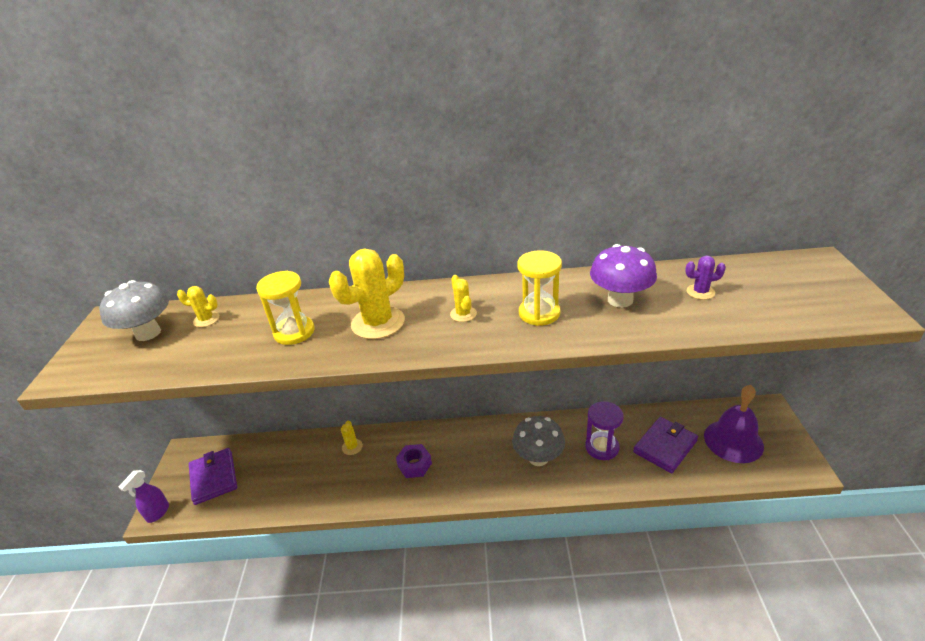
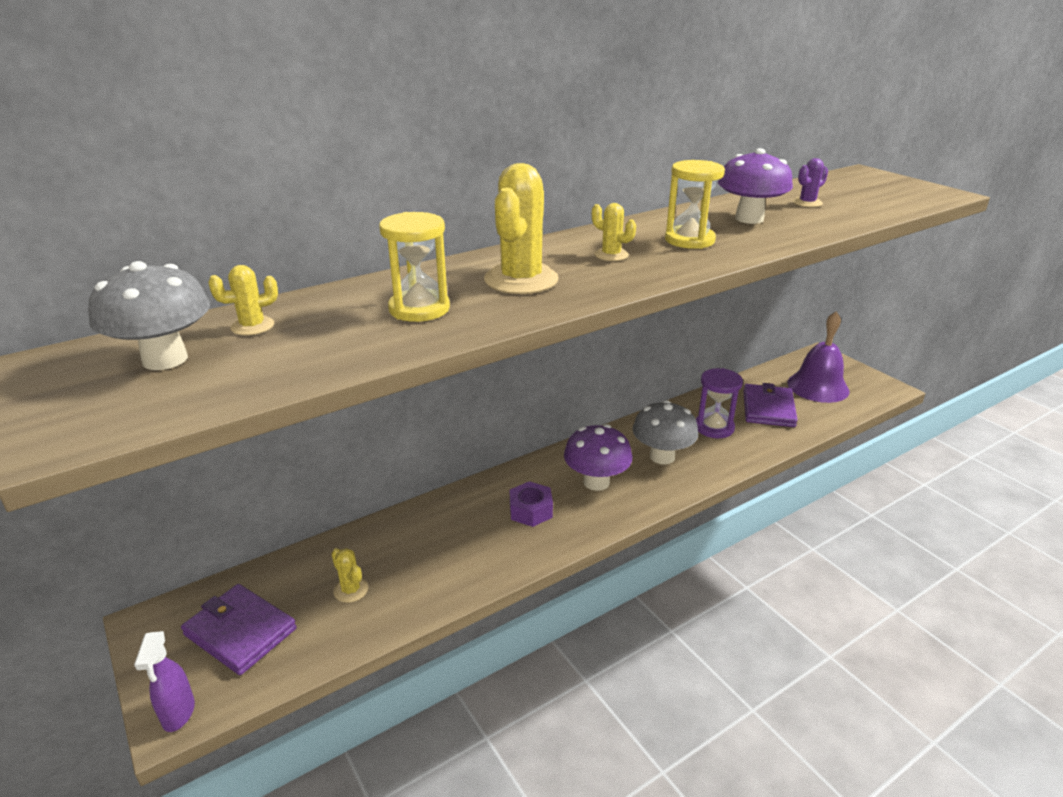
camera: 35 degrees left, 5 degrees down
(352, 447) = (429, 521): yellow cactus -> yellow cactus (351, 590)
(474, 460) = (596, 482): none -> purple mushroom

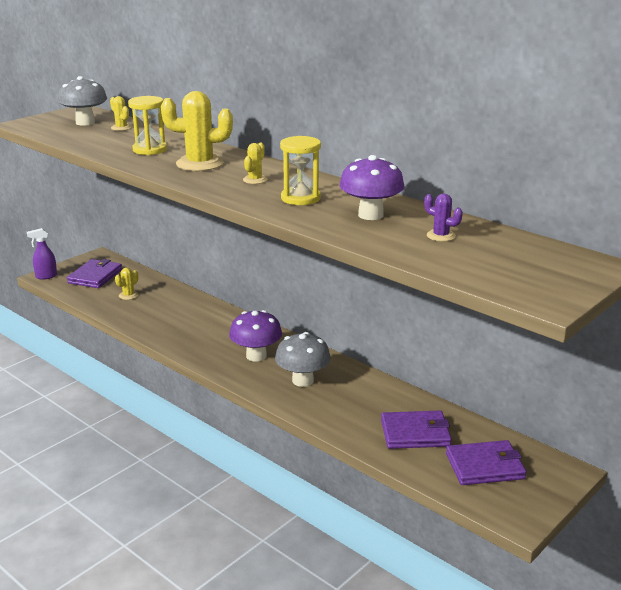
camera: 75 degrees right, 5 degrees down
(530, 510) = (214, 336): purple nut -> none
(714, 427) = (362, 403): purple hourglass -> none
(818, 386) = (485, 466): purple bell -> purple wallet

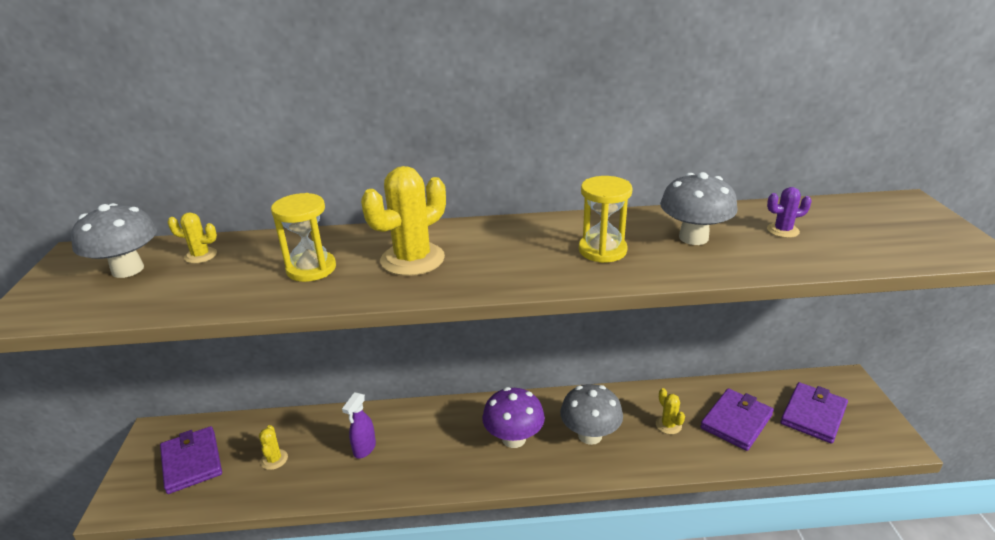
camera: 45 degrees left, 5 degrees up
(46, 276) = (119, 505): purple spray bottle -> purple spray bottle (364, 449)
(255, 180) = (513, 251): yellow cactus -> yellow cactus (668, 425)
(370, 215) = (693, 238): purple mushroom -> grey mushroom

